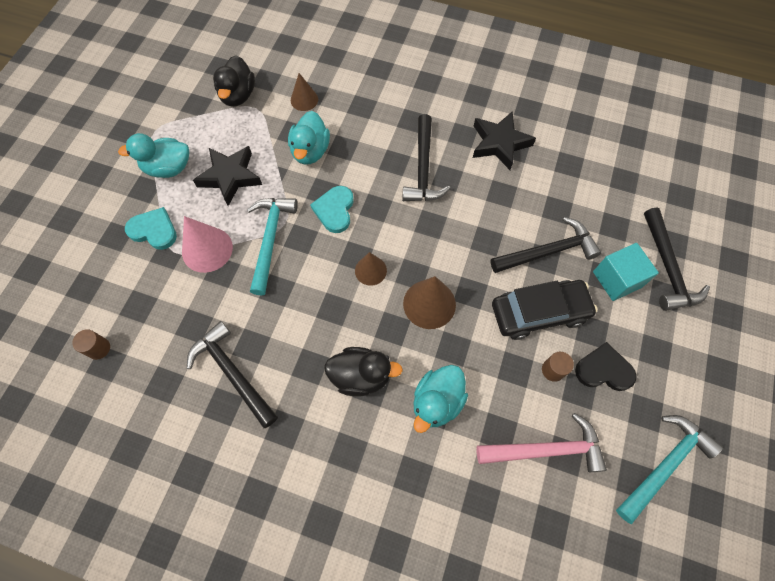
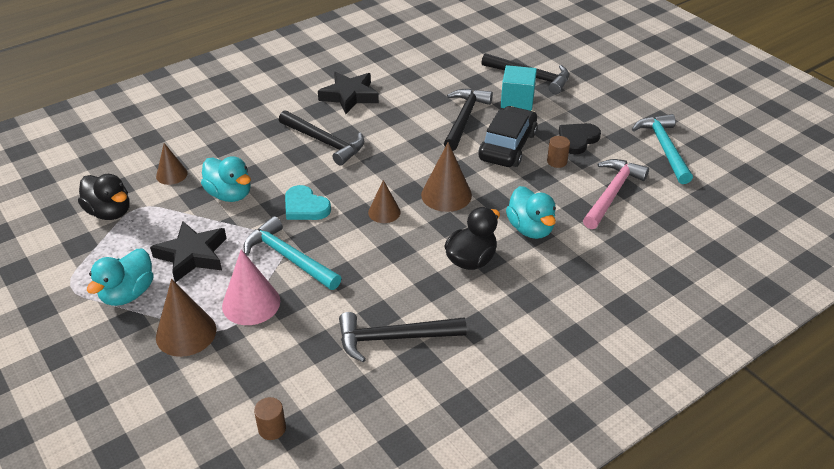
camera: 55 degrees left, 25 degrees down
(154, 230) = (186, 333): turquoise heart -> brown cone

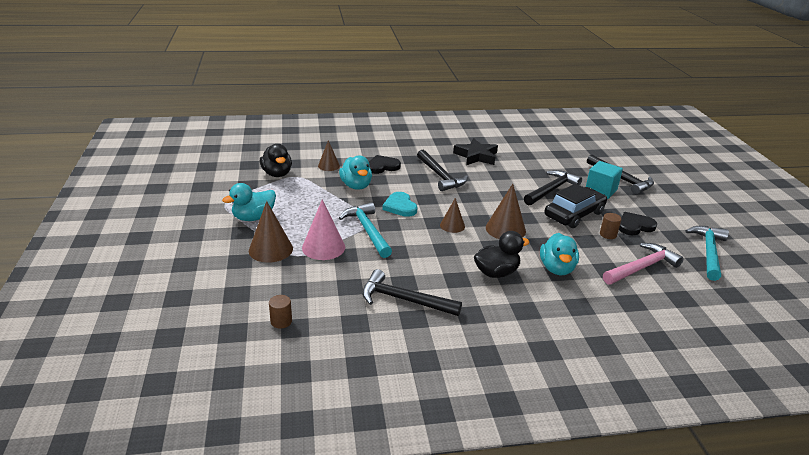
camera: 25 degrees right, 10 degrees down
(192, 255) = (307, 210): black star -> none
(243, 152) = (382, 166): none -> black heart

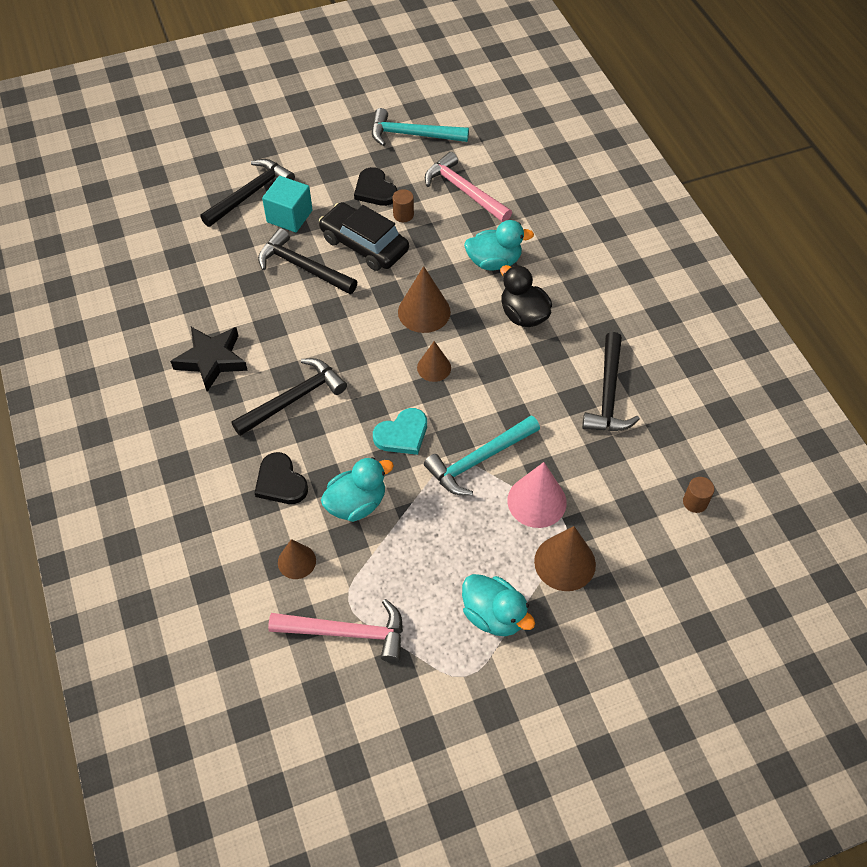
camera: 100 degrees left, 25 degrees up
(277, 174) = (347, 632): black duck -> pink hammer

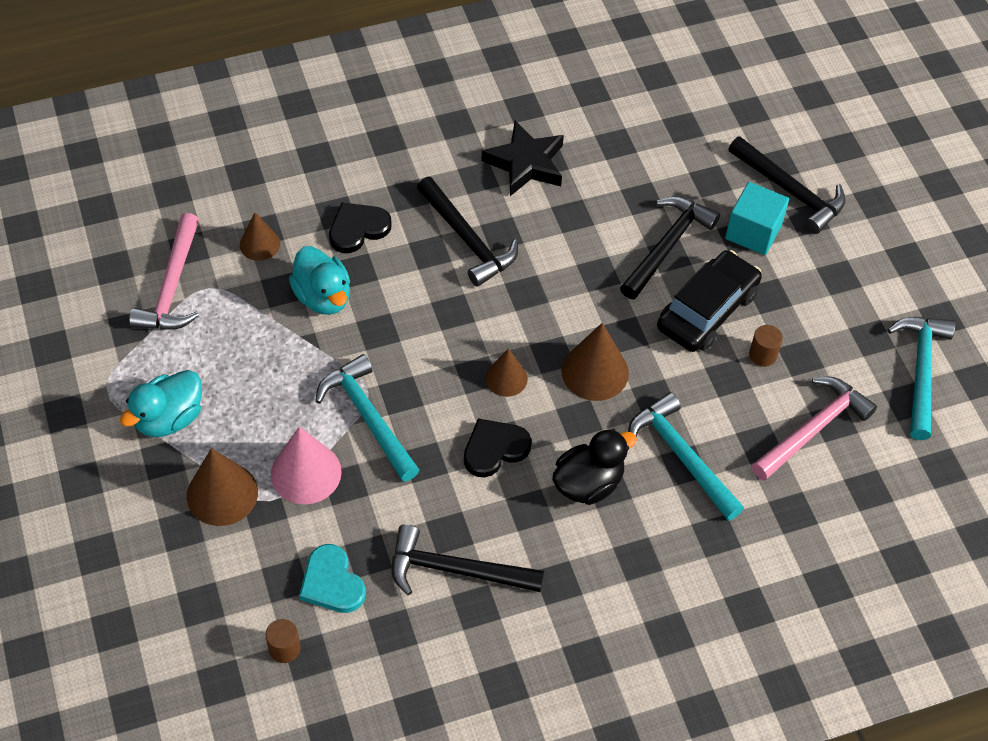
camera: 90 degrees right, 0 degrees up
(375, 190) = (807, 324): black heart -> black heart (494, 449)
(402, 434) = (411, 342): turquoise heart -> turquoise heart (332, 582)
(494, 262) = (681, 456): turquoise duck -> turquoise hammer

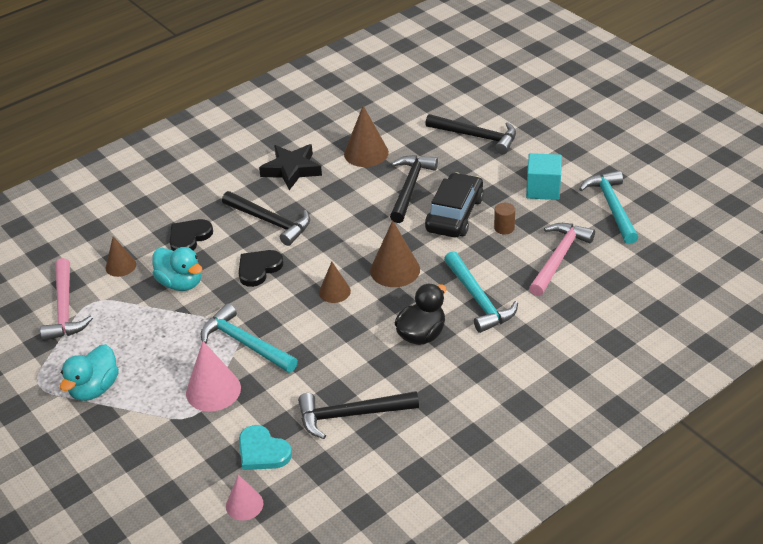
camera: 15 degrees left, 15 degrees down
(222, 494) = (155, 422): brown cone -> brown cone (366, 153)
(284, 648) = (244, 504): brown cylinder -> pink cone
(494, 449) = (345, 334): black heart -> black heart (258, 269)
(681, 456) = (478, 299): turquoise hammer -> turquoise hammer turned 150 degrees counterclockwise
(753, 232) = (463, 164): turquoise cube -> turquoise cube (543, 189)

